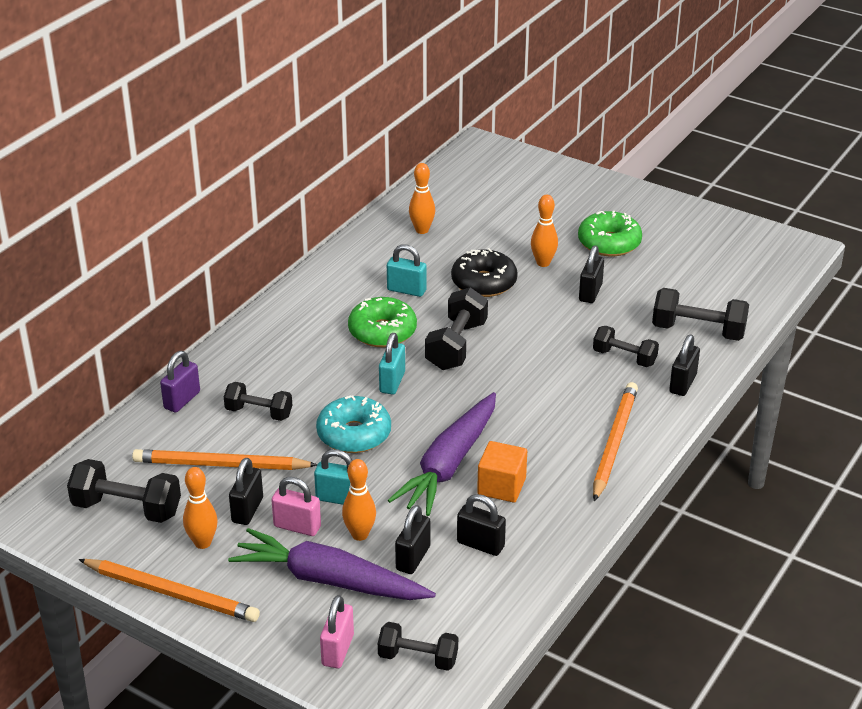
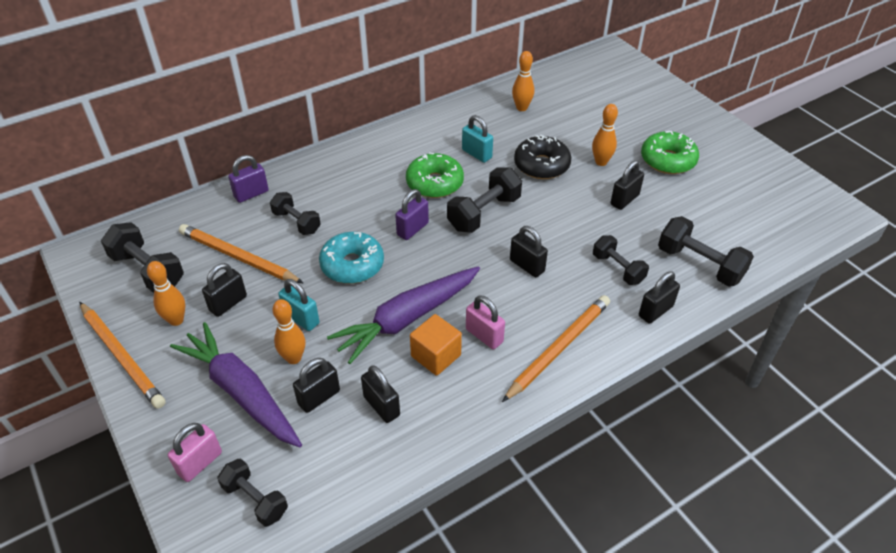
camera: 25 degrees right, 10 degrees up
(297, 526) = (253, 332): pink padlock -> pink padlock (484, 335)
(392, 382) = (412, 229): turquoise padlock -> purple padlock
(534, 381) = (527, 266): none -> black padlock

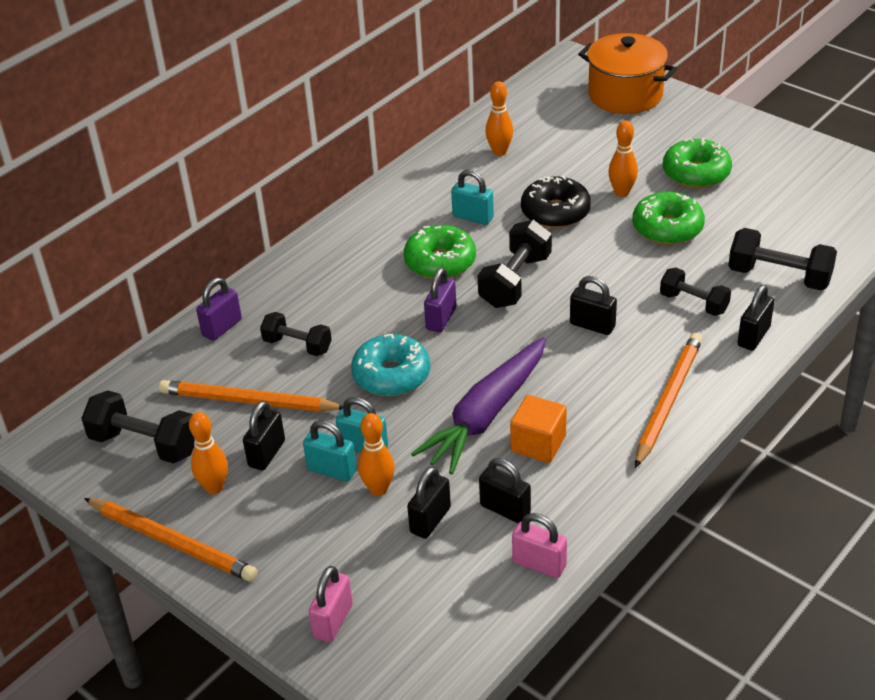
camera: 15 degrees left, 5 degrees down
(241, 392) = (338, 539): purple carrot -> none
(255, 499) = (417, 637): black dumbbell -> none
(267, 331) = (332, 470): none -> turquoise padlock
(484, 335) = (581, 409): pink padlock -> pink padlock (539, 564)
(624, 200) = (667, 228): black padlock -> green donut
(639, 85) = (625, 95): none -> orange pot

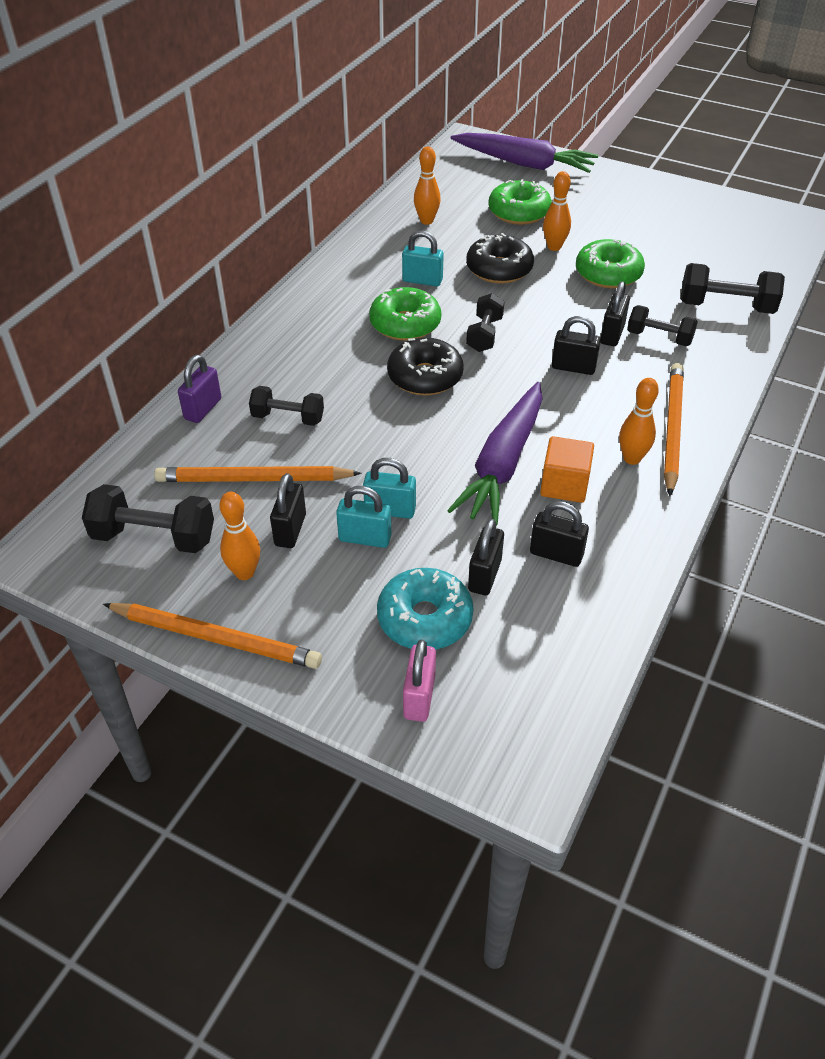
camera: 15 degrees left, 5 degrees up
(378, 489) = (420, 551): orange bowling pin -> orange bowling pin (632, 458)
(391, 375) = (394, 436): turquoise donut -> turquoise donut (424, 619)
(441, 319) = (425, 377): purple padlock -> black donut
(515, 281) = (484, 334): black dumbbell -> black dumbbell, size x0.66
(539, 564) = (611, 605): pink padlock -> none
(625, 95) = (524, 164): orange pot -> purple carrot
(696, 173) = (614, 224): green donut -> green donut (519, 212)
(753, 336) = (726, 362): black padlock -> black padlock (612, 334)

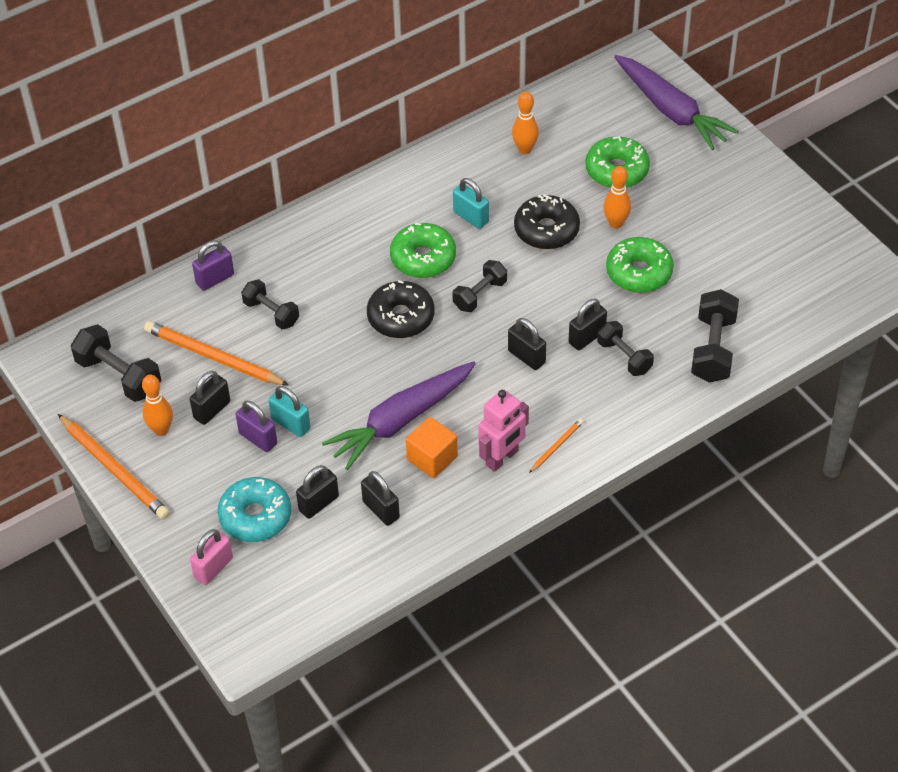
camera: 30 degrees right, 5 degrees up
(365, 538) = (258, 439): turquoise padlock -> purple padlock
(632, 458) = (502, 458): orange bowling pin -> pink robot
(671, 429) = (556, 446): orange pencil -> orange pencil, size x0.48
(726, 307) = (713, 349): black dumbbell -> black dumbbell turned 60 degrees clockwise

